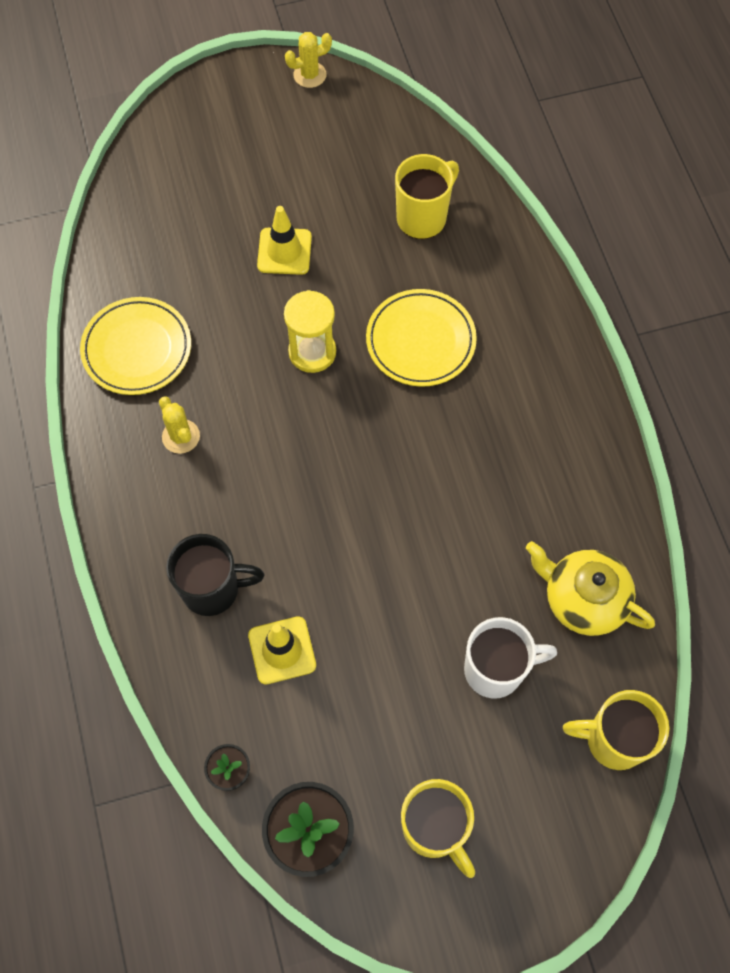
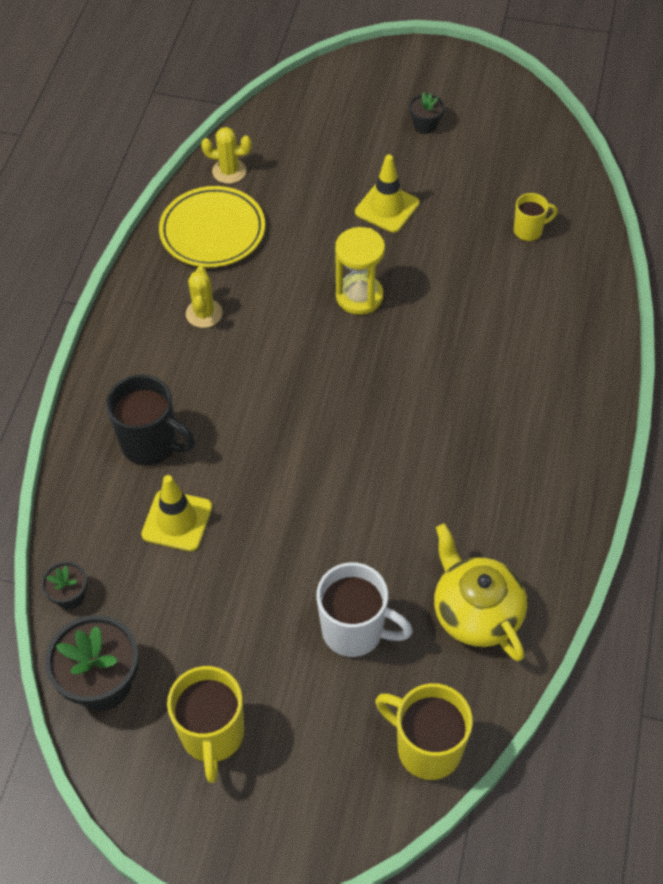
camera: 30 degrees right, 10 degrees down
(269, 151) = (425, 125): none -> black flower pot
(310, 75) = (499, 80): yellow cactus -> yellow cactus (229, 171)
(420, 341) = (462, 329): yellow plate -> none
(423, 218) = (529, 231): yellow mug -> yellow mug, size x0.57

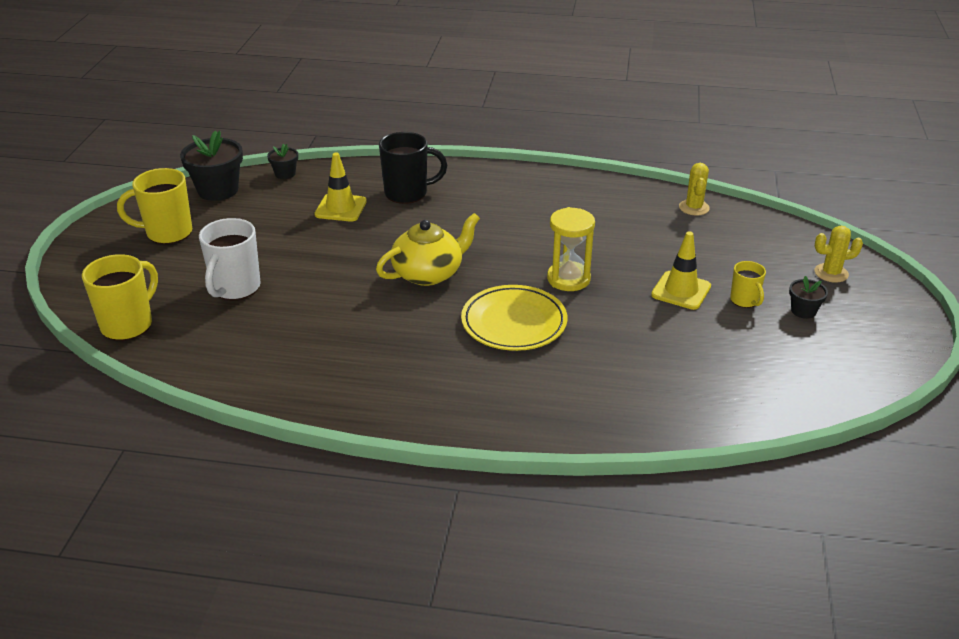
camera: 85 degrees right, 20 degrees down
(151, 444) = (407, 193): black mug -> black mug turned 120 degrees counterclockwise
(204, 313) = (534, 206): yellow cactus -> yellow cactus (831, 273)
(212, 231) = (623, 204): yellow plate -> yellow plate (514, 322)
(476, 612) = (240, 348): yellow teapot -> yellow teapot (429, 273)
(529, 231) = (681, 381): yellow mug -> yellow mug (744, 301)

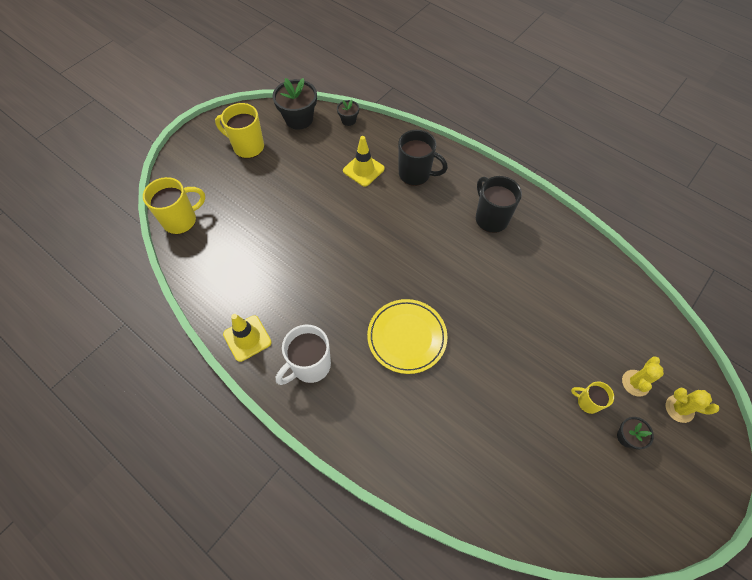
camera: 30 degrees right, 25 degrees up
(235, 288) = (256, 217): white mug -> white mug (310, 366)
(429, 273) = (381, 261): yellow teapot -> none
(524, 201) = (491, 218): none -> black mug
(568, 279) = (471, 313): yellow hourglass -> none
(681, 291) = (545, 366): yellow traffic cone -> yellow traffic cone (247, 338)
(694, 208) = (615, 283): yellow cactus -> yellow cactus (635, 383)
(744, 301) = (587, 402): yellow mug -> yellow mug turned 105 degrees clockwise

